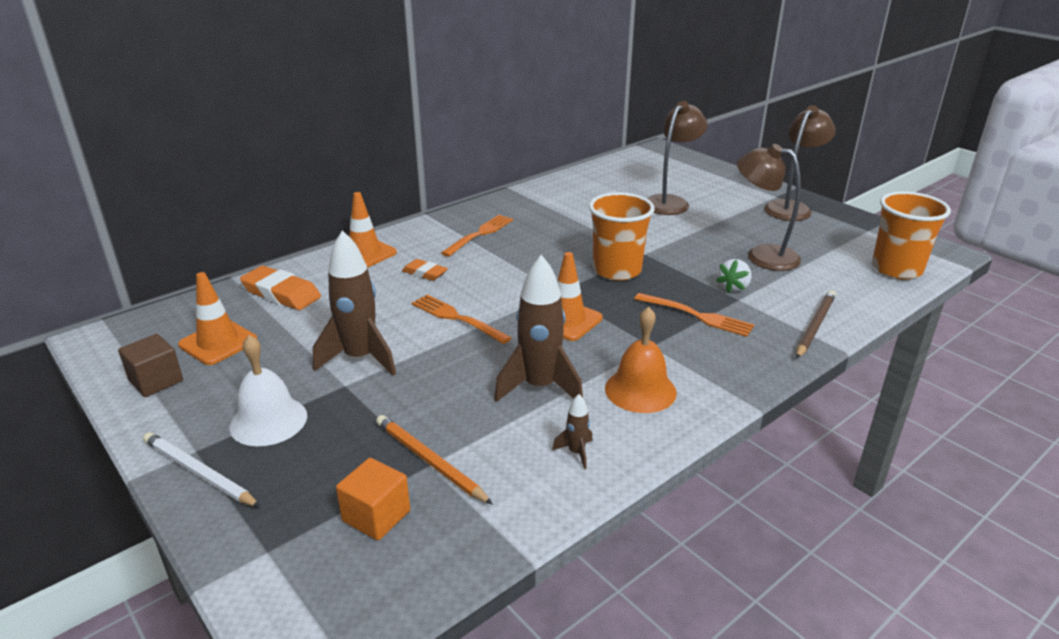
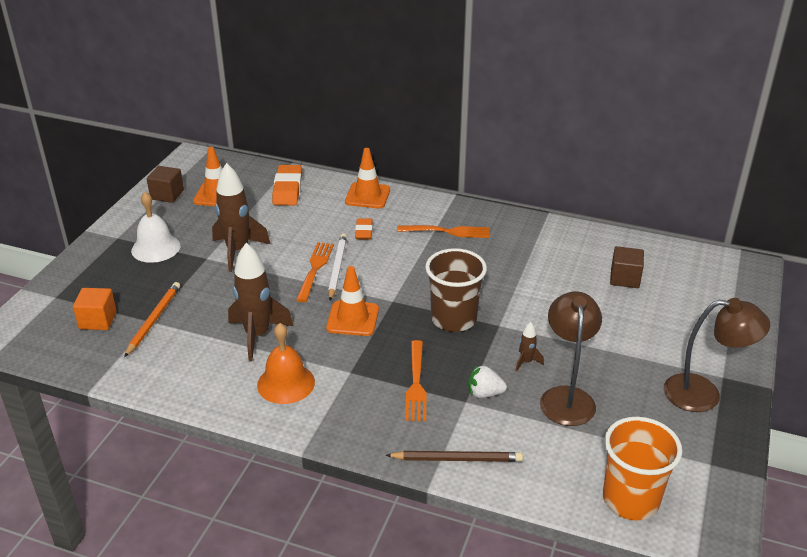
camera: 60 degrees right, 5 degrees up
(198, 473) = (100, 247): white pencil -> white pencil (337, 268)
(576, 452) = (196, 375): brown rocket -> brown rocket (526, 362)
(617, 270) = (453, 319): orange cup -> brown cup
(631, 189) = (624, 278): none -> brown cube
(670, 202) = (623, 310): brown lamp -> none

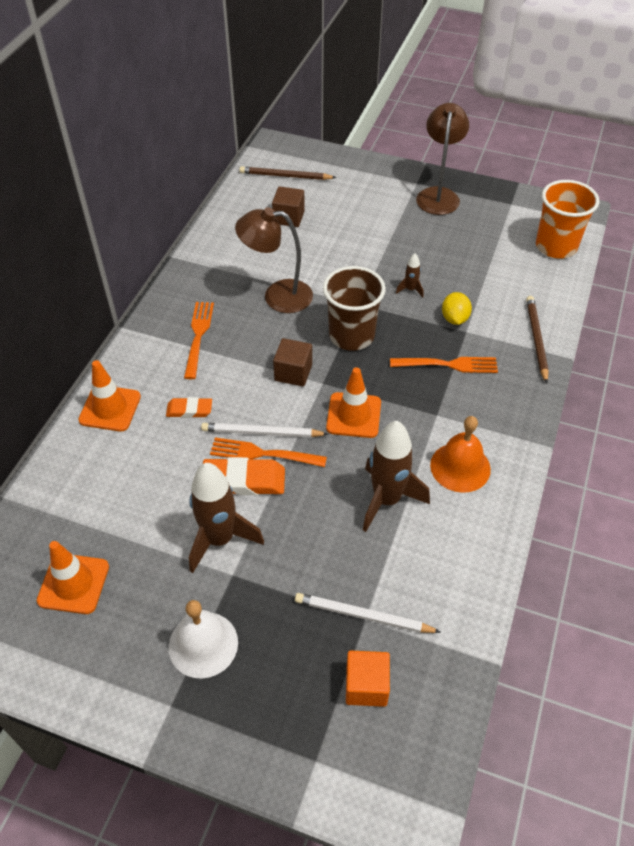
camera: 90 degrees left, 15 degrees up
(153, 320) = (363, 616): orange pencil -> white pencil
(167, 195) = (59, 655): brown cube -> brown cube (293, 372)
(287, 189) = (76, 496): orange eraser -> orange eraser (244, 480)
(484, 393) = (454, 319): white strawberry -> yellow lemon
(566, 397) = (452, 269): brown lamp -> brown lamp (277, 296)
(695, 275) = (285, 176): none -> brown pencil

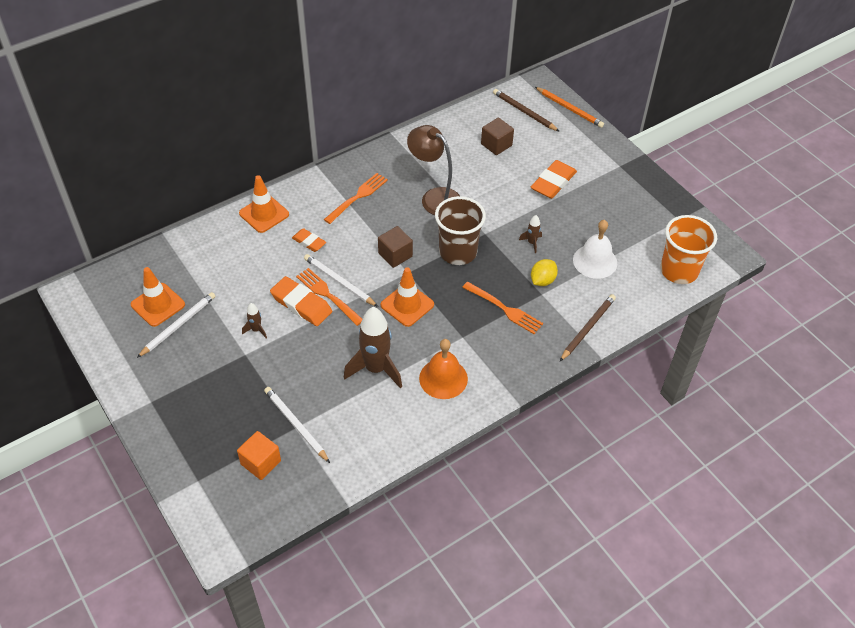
camera: 35 degrees right, 0 degrees up
(121, 591) = (178, 325): none -> white pencil
(203, 644) = (195, 381): white bell -> white bell (595, 261)
(220, 539) = (256, 330): brown rocket -> brown rocket, size x0.45
(324, 154) = (569, 109): none -> orange pencil
(374, 226) = (553, 182): none -> orange eraser
(438, 195) = (626, 184): brown lamp -> none

